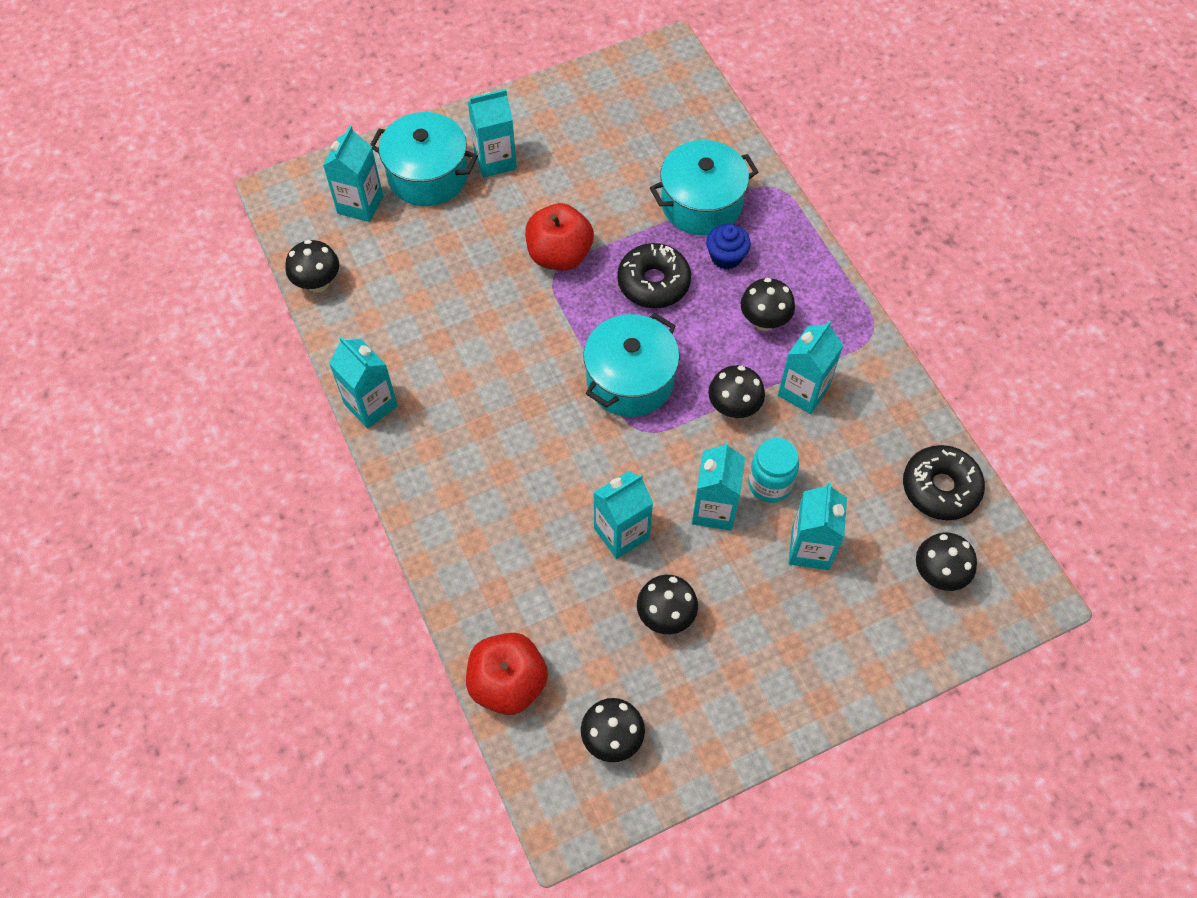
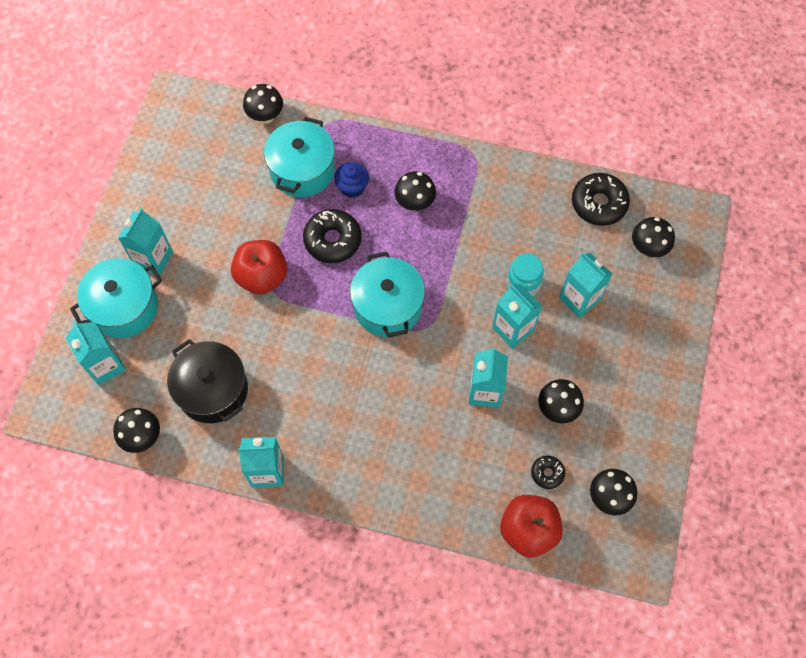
camera: 50 degrees left, 5 degrees up
(410, 302) = (212, 390): none -> black pot
(585, 657) = (547, 473): none -> black donut
(733, 408) = (457, 266): black mushroom -> black mushroom (265, 116)
(803, 391) = (479, 221): turquoise carton -> none

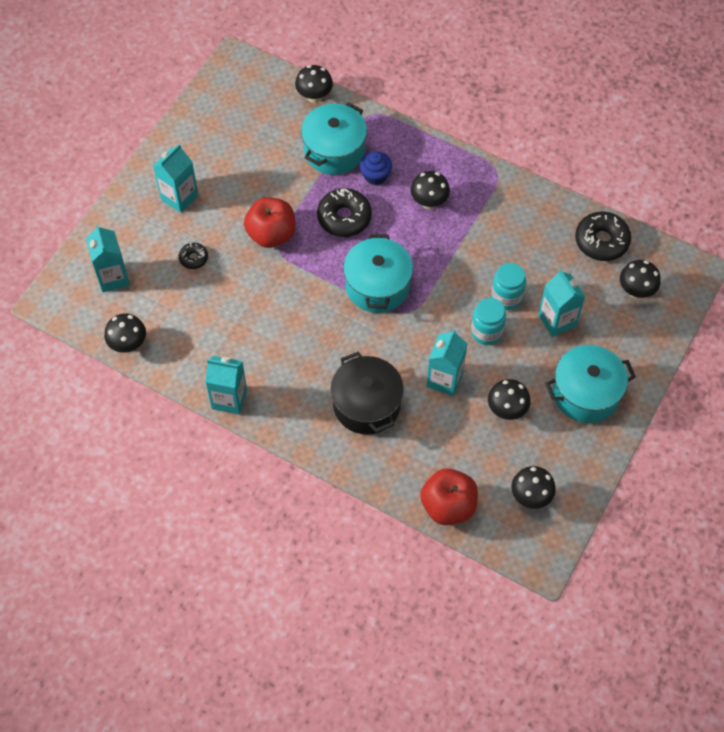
camera: 15 degrees right, 5 degrees down
(124, 307) = (142, 232): turquoise pot -> turquoise pot (585, 393)
(212, 390) = (200, 320): black pot -> black pot (366, 405)
(512, 329) = (486, 332): turquoise carton -> turquoise jar
(547, 473) = (480, 462): black donut -> black donut (193, 258)

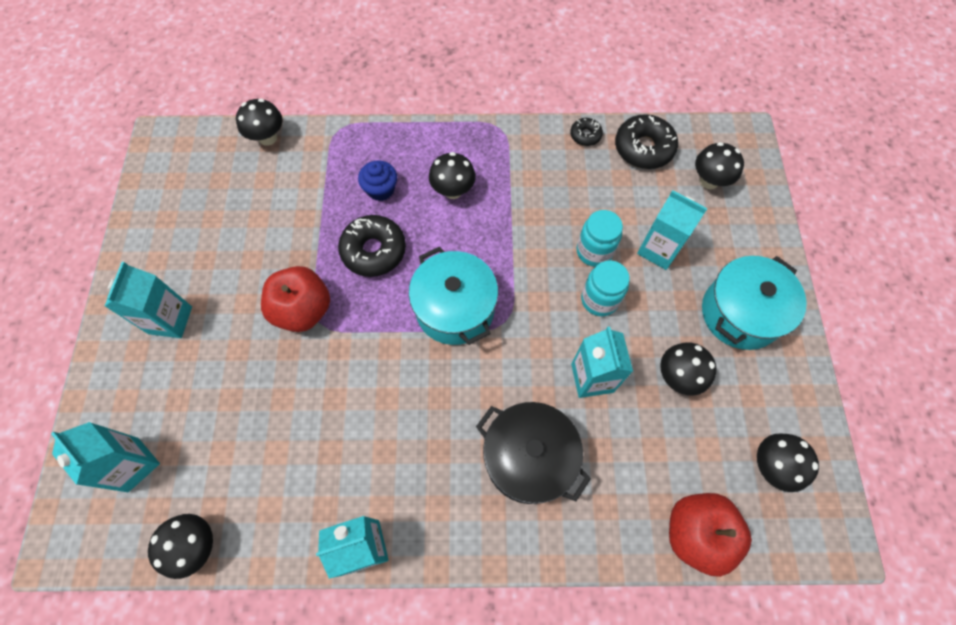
camera: 30 degrees left, 5 degrees up
(193, 258) = (225, 386): black donut -> black donut (585, 135)
(334, 150) = (321, 184): turquoise pot -> none

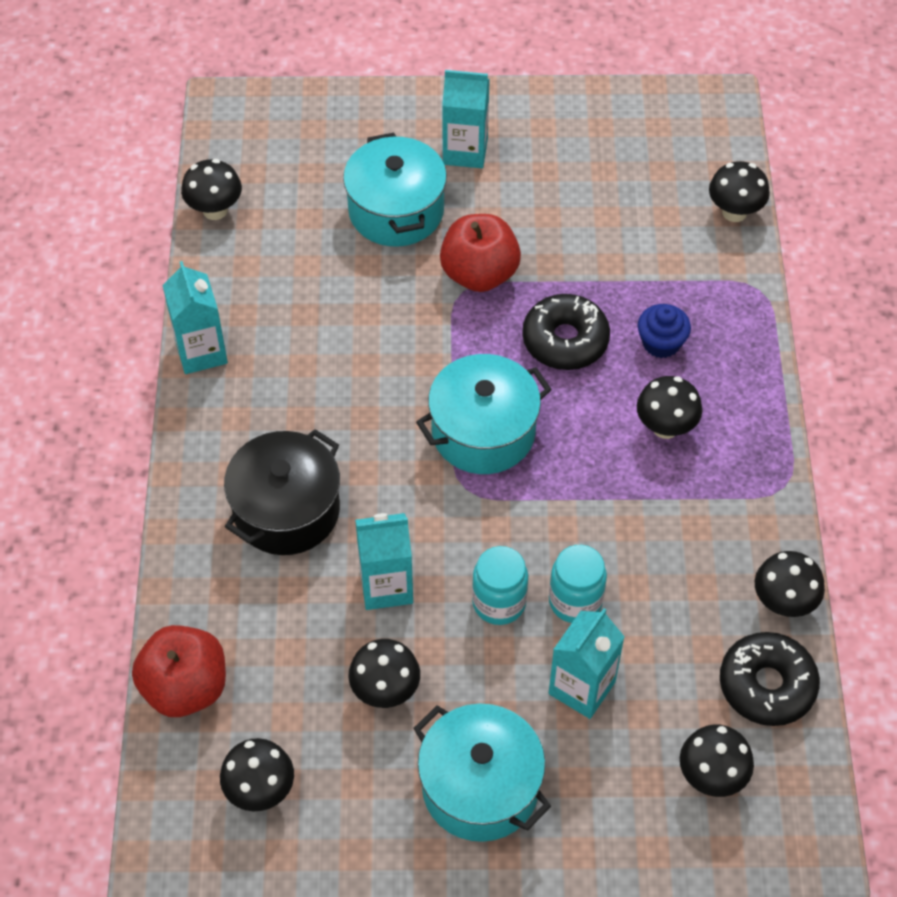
camera: 90 degrees right, 10 degrees down
(133, 464) = (300, 146): turquoise carton -> none
(226, 376) = (396, 211): none -> turquoise pot
(585, 135) = (783, 603): black donut -> black mushroom

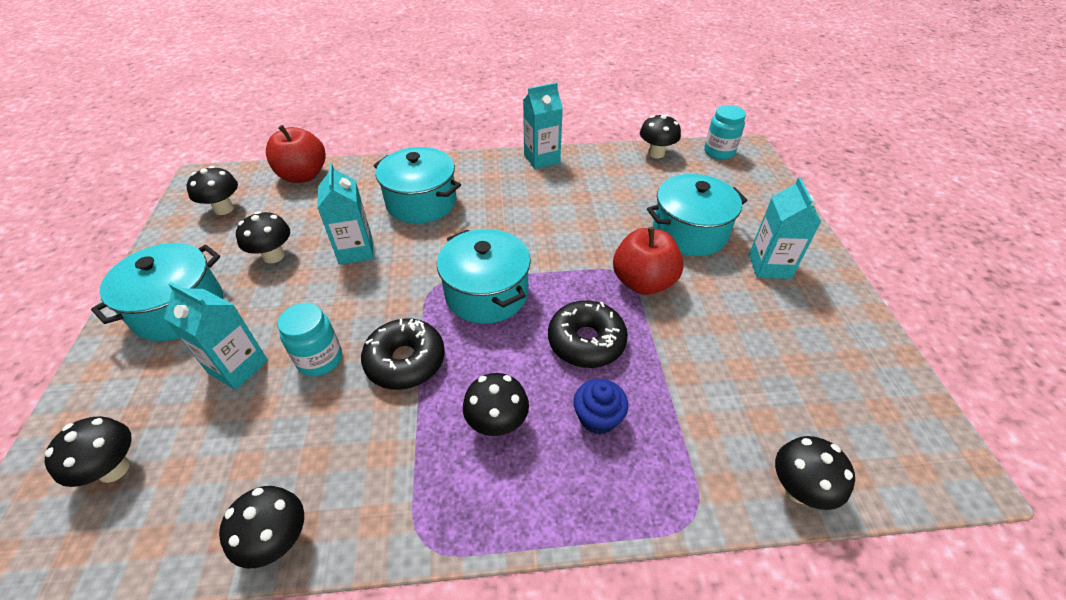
camera: 85 degrees right, 10 degrees down
(286, 510) = (421, 202): black pot -> turquoise pot
(499, 602) = (329, 311): turquoise jar -> turquoise jar (719, 152)
(766, 685) = (188, 522): black donut -> black donut (405, 361)

